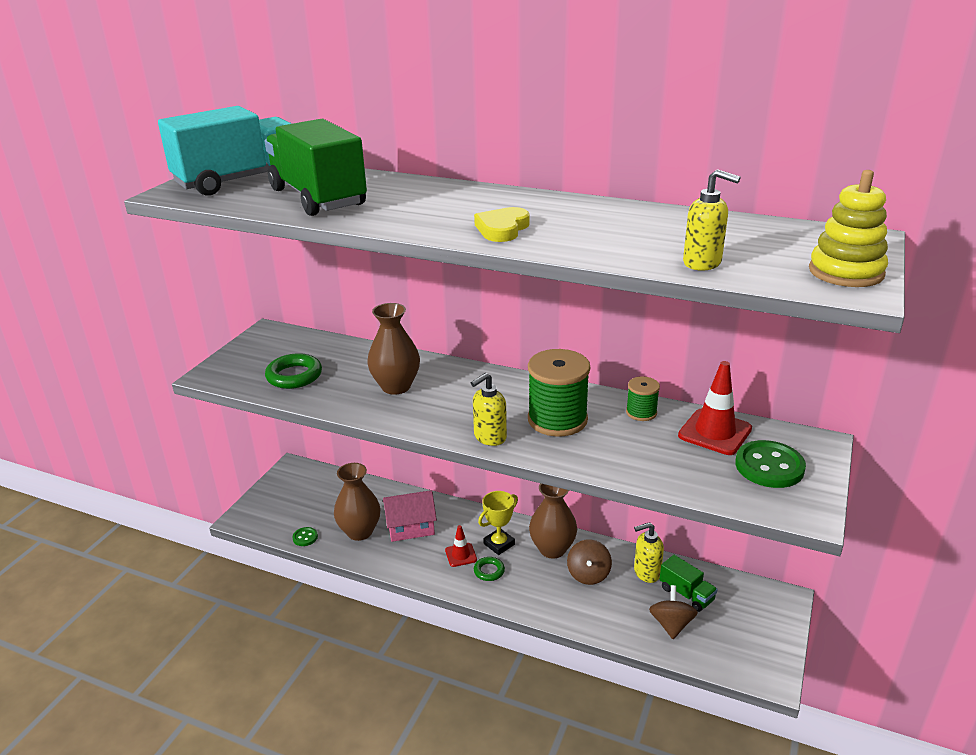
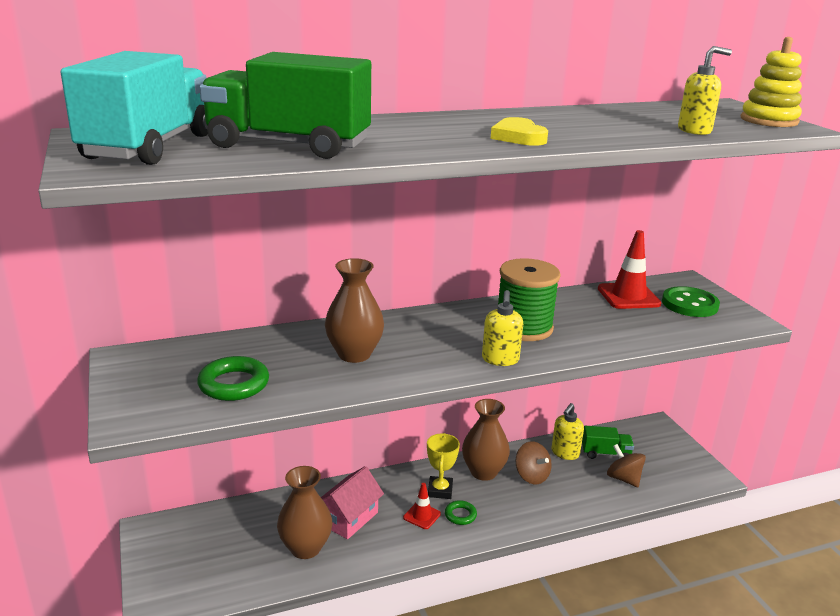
camera: 45 degrees left, 5 degrees down
(305, 537) = (256, 584): green button -> none
(641, 412) = (567, 301): green spool -> none

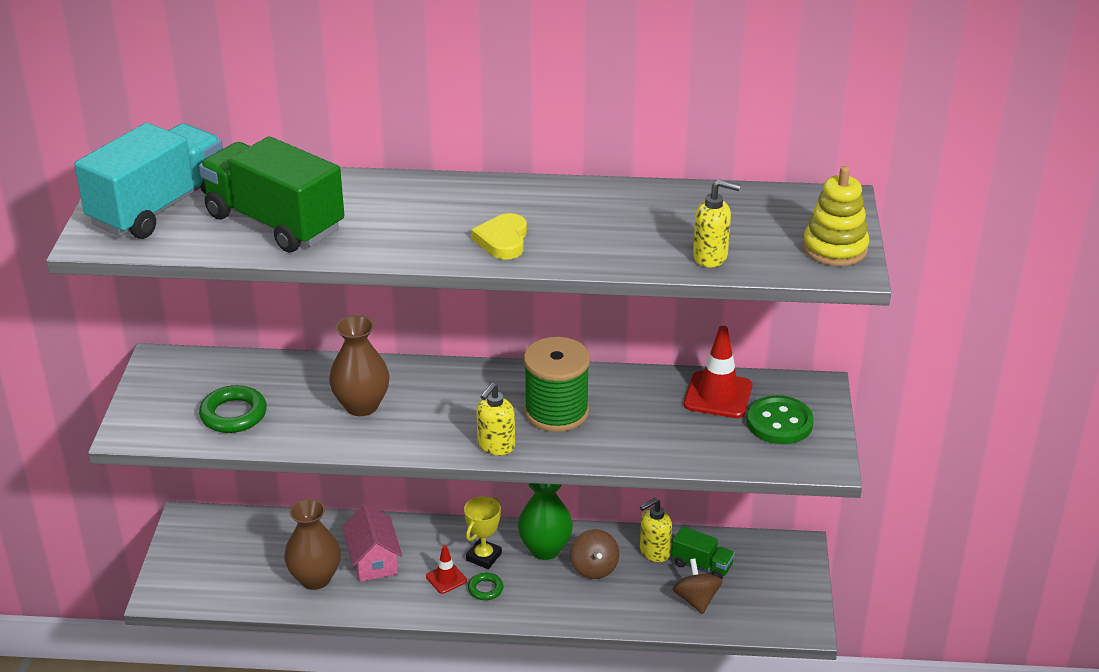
camera: 25 degrees right, 10 degrees up
(349, 518) = (373, 560): pink house -> pink house turned 75 degrees counterclockwise
(483, 472) = (545, 549): brown vase -> green vase

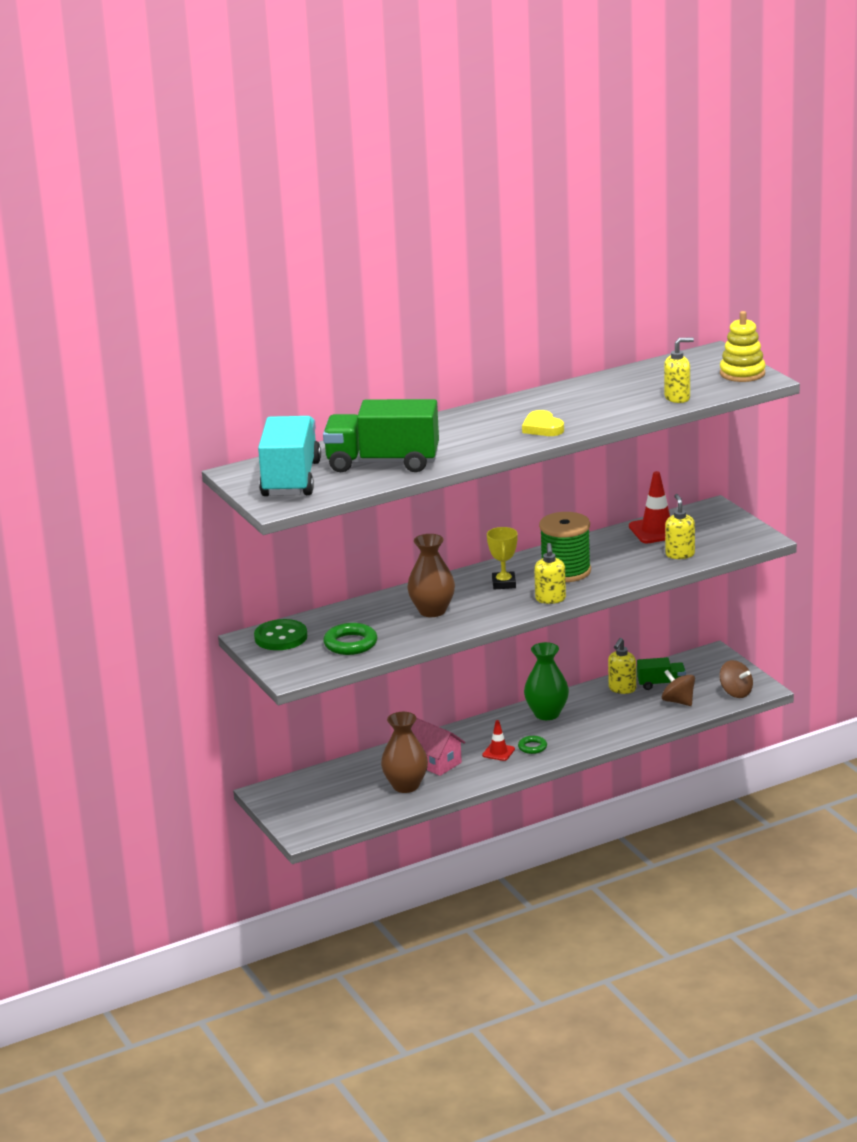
camera: 30 degrees left, 10 degrees down
(483, 557) = (510, 733): yellow trophy -> yellow trophy (504, 584)
(594, 568) = (592, 711): brown spinning top -> brown spinning top (736, 693)
(706, 443) = (680, 554): none -> yellow soap dispenser
(779, 422) = (711, 530): green button -> green button (281, 637)

